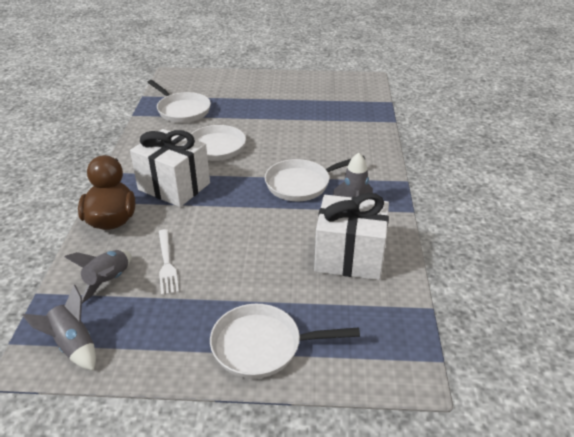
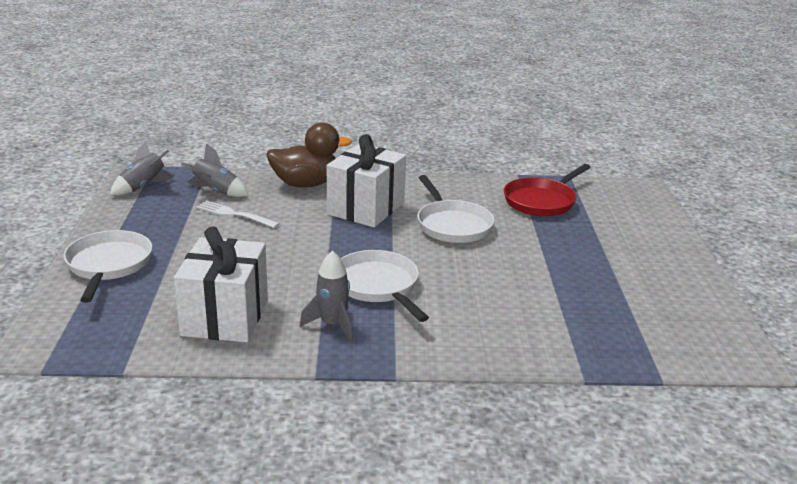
camera: 85 degrees right, 10 degrees down
(167, 263) = (235, 214): white fork -> white fork turned 45 degrees clockwise
(182, 110) = (542, 201): white pan -> red pan

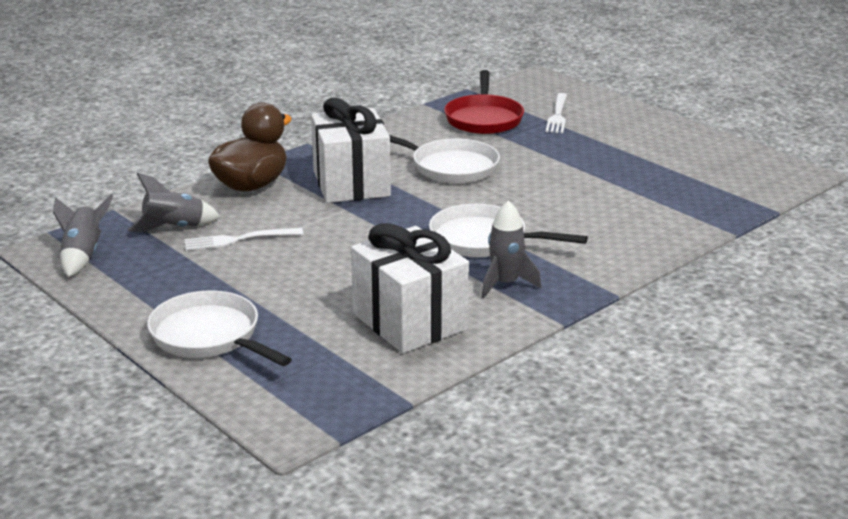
camera: 40 degrees left, 0 degrees up
(605, 221) = (557, 115): none -> white fork

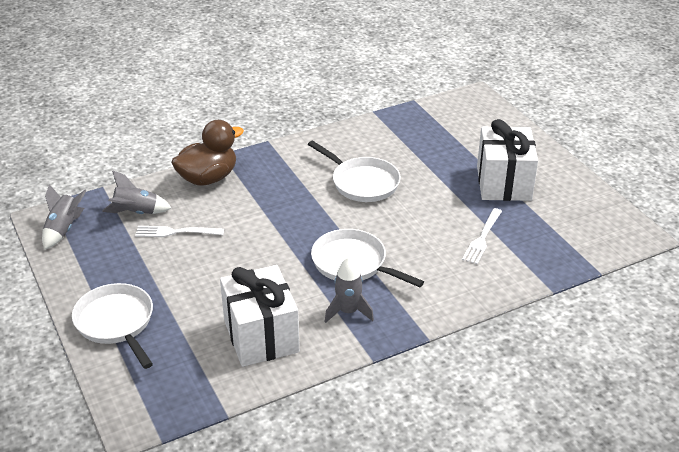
camera: 15 degrees right, 10 degrees up
(351, 184) = (281, 188): white gift -> white gift (503, 183)
(484, 118) = (412, 134): red pan -> none
(557, 115) = (472, 139): white fork -> white fork (482, 238)

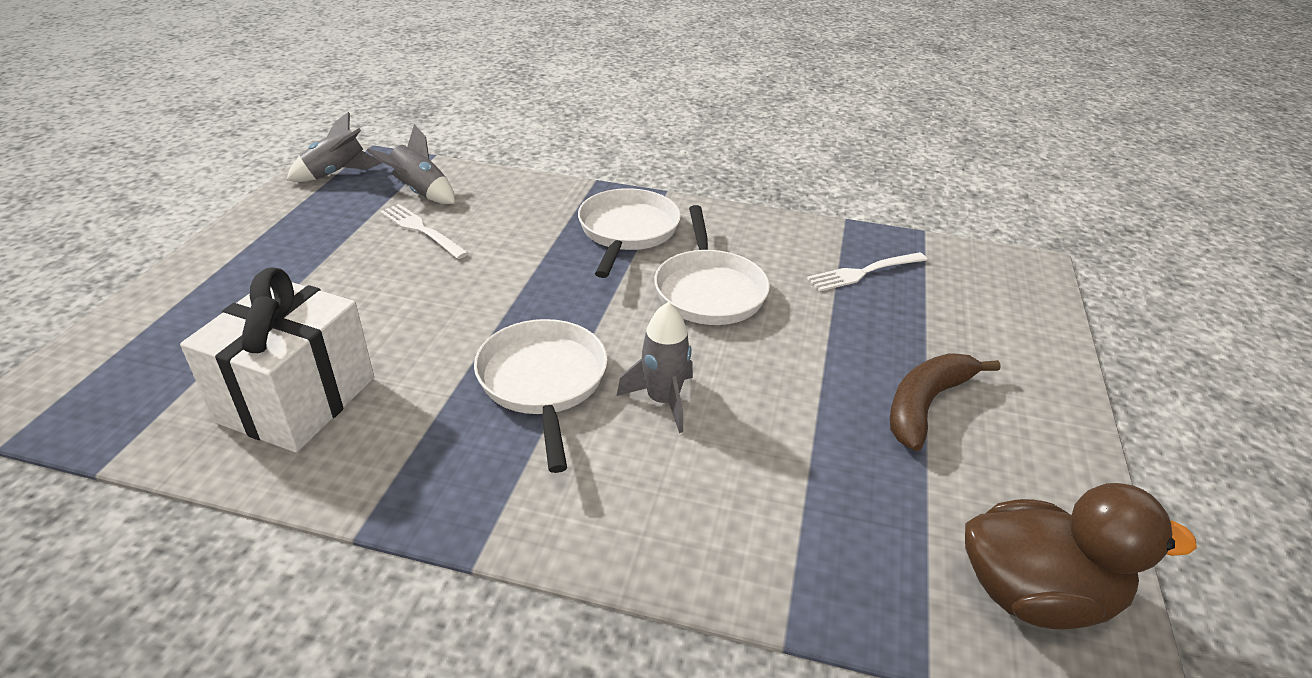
camera: 40 degrees right, 0 degrees up
(116, 323) = (210, 286): white pan -> white pan (627, 232)
(208, 178) = (542, 196): brown duck -> brown duck (1035, 594)
(348, 311) = (436, 442): grey rocket -> grey rocket (663, 400)
(482, 238) = (778, 466): white fork -> white fork (864, 272)
(503, 183) = (925, 404): white gift -> brown banana

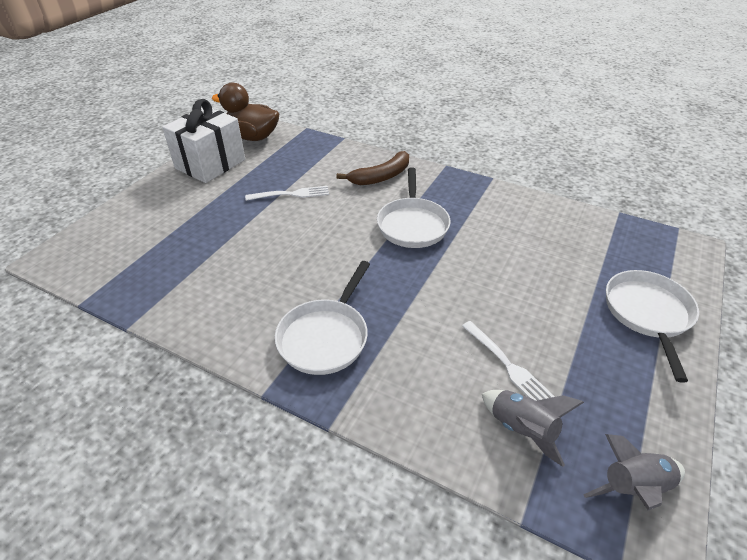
camera: 165 degrees left, 5 degrees up
(297, 399) = (543, 232): white gift -> white gift (210, 164)
(663, 400) = (352, 208): grey rocket -> none
(709, 290) = (291, 269): white pan -> white pan (648, 314)
(864, 272) = (172, 270): white fork -> white fork (291, 194)
(925, 404) = (224, 191): brown banana -> brown banana (381, 176)

